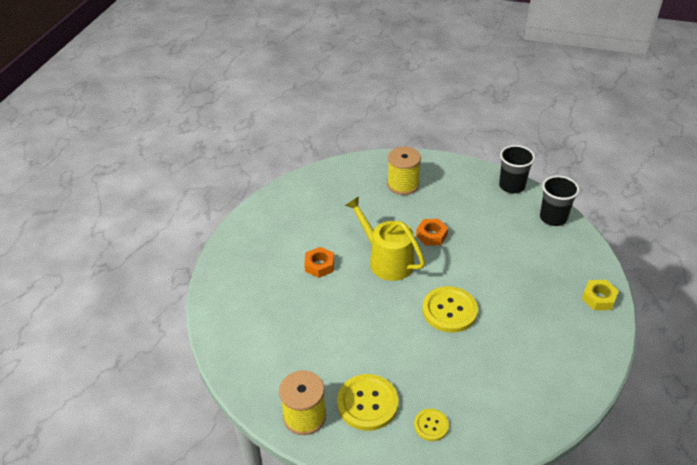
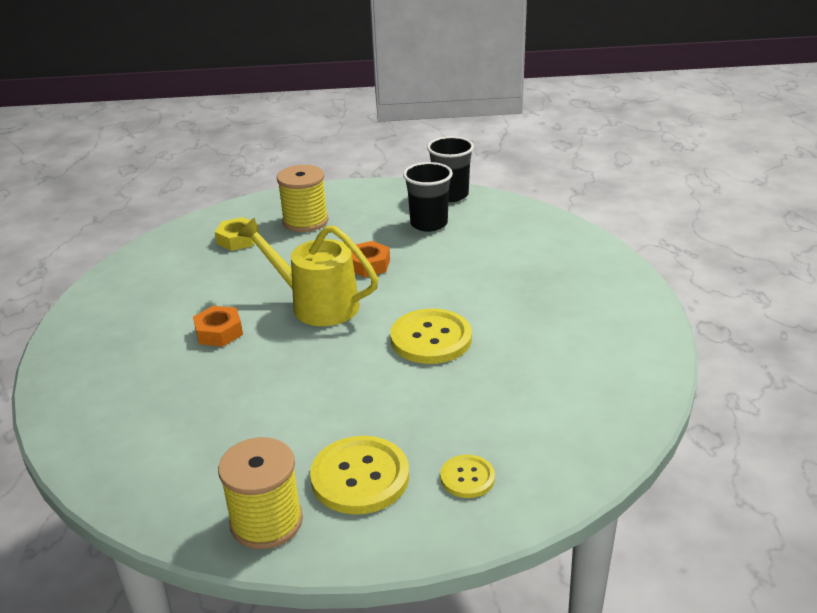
camera: 20 degrees left, 10 degrees down
(553, 218) = (518, 215): black cup -> black cup (429, 224)
(599, 298) = (617, 281): yellow nut -> yellow nut (238, 239)

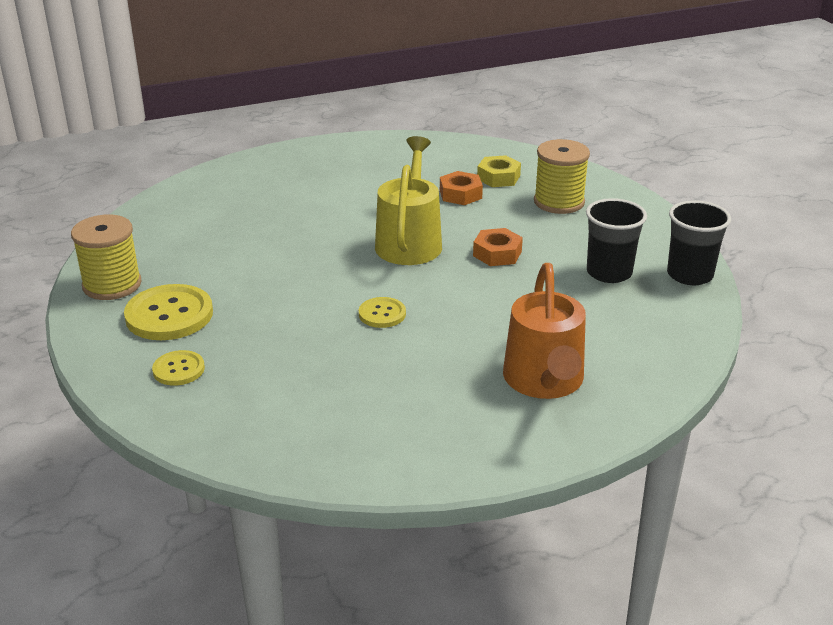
camera: 70 degrees right, 0 degrees up
(219, 332) = (343, 207): orange nut -> orange nut (460, 194)
(431, 339) = (382, 314): yellow button -> yellow button, size x0.55
(560, 279) = (544, 381): none -> orange watering can

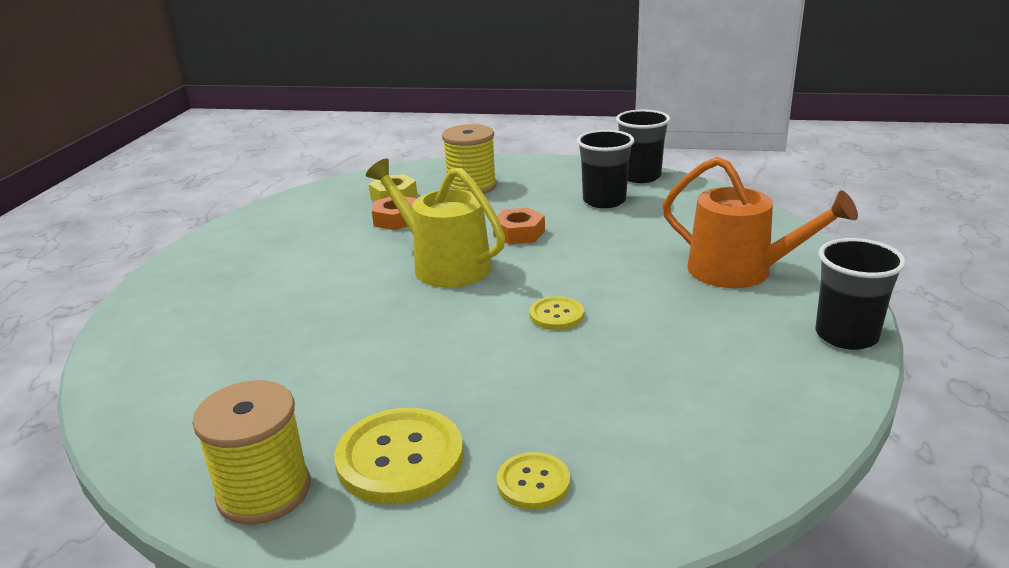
camera: 55 degrees left, 5 degrees down
(480, 463) = (846, 335): none -> black cup

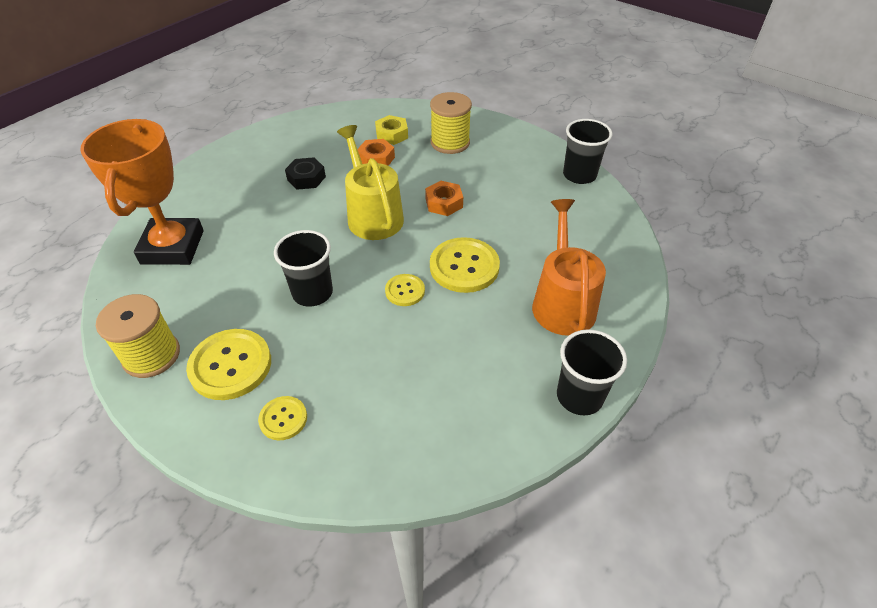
camera: 25 degrees right, 20 degrees up
(186, 371) = (172, 247): none -> orange trophy
(321, 257) = (306, 178): none -> black nut
(602, 275) = (464, 266): none -> yellow button
(604, 201) = (529, 192): black cup -> black cup (312, 293)
(739, 271) = (562, 302): orange watering can -> orange watering can turned 150 degrees counterclockwise

